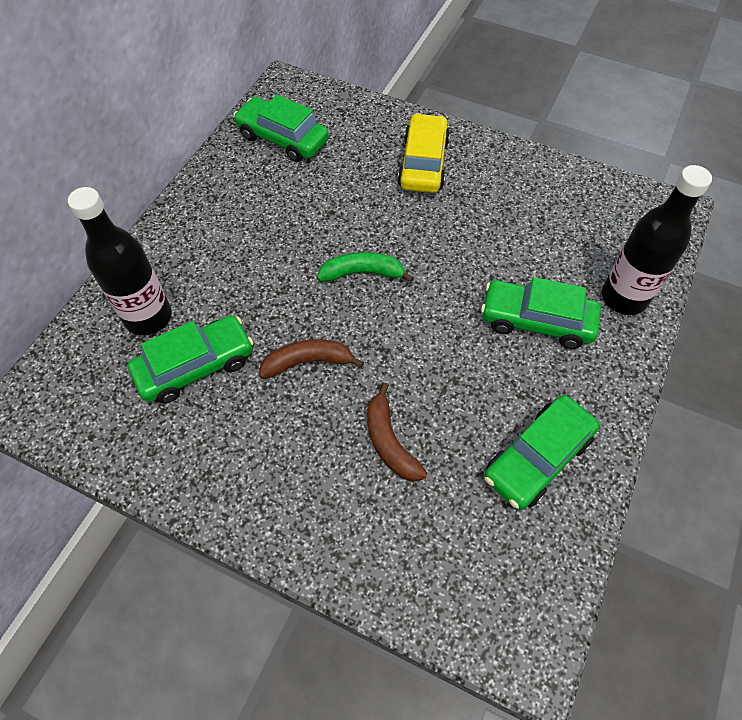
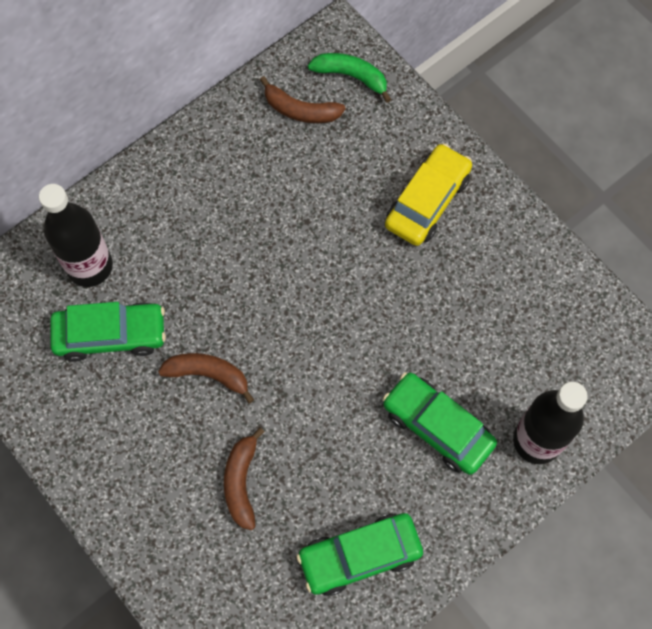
camera: 25 degrees right, 10 degrees up
(282, 138) = (300, 110): green car -> brown banana
(362, 273) = (302, 304): green banana -> green banana (351, 76)

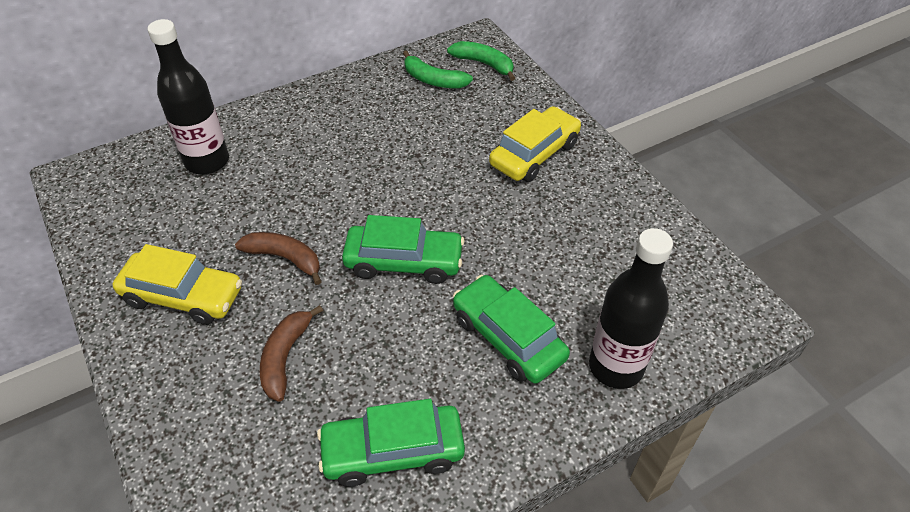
camera: 10 degrees right, 20 degrees down
(110, 335) = (204, 214): green car -> green car (404, 262)
(125, 434) = (183, 296): none -> yellow car
(300, 110) = (433, 80): brown banana -> green banana

